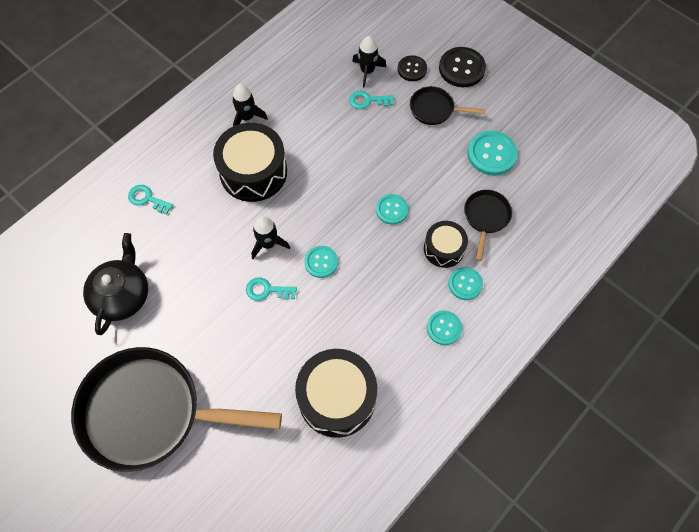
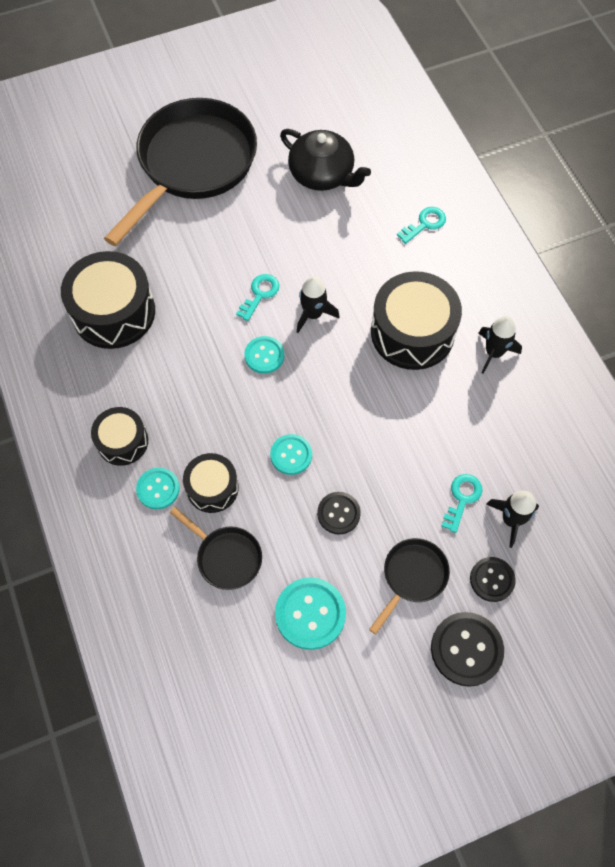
camera: 115 degrees right, 0 degrees up
(417, 164) = (338, 513): none -> black button
(444, 328) = (122, 441): turquoise button -> black drum

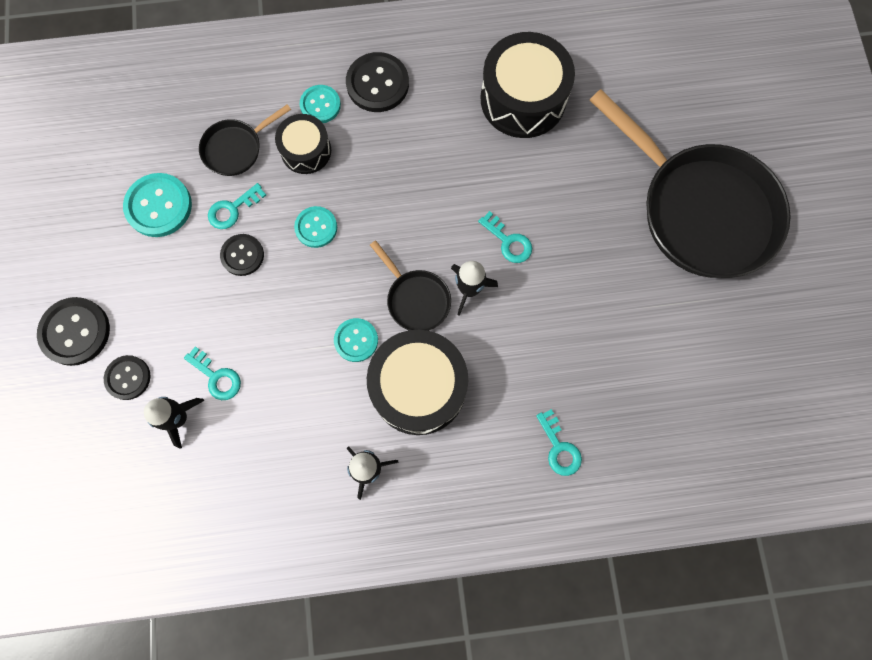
camera: 105 degrees right, 10 degrees up
(122, 441) = (377, 84): black drum -> black button
(264, 355) = (433, 229): turquoise button -> turquoise button (356, 340)
(293, 538) = (232, 209): none -> turquoise key
(322, 174) = (657, 349): black teapot -> none
(412, 576) = (158, 304): black pan -> black pan (416, 299)

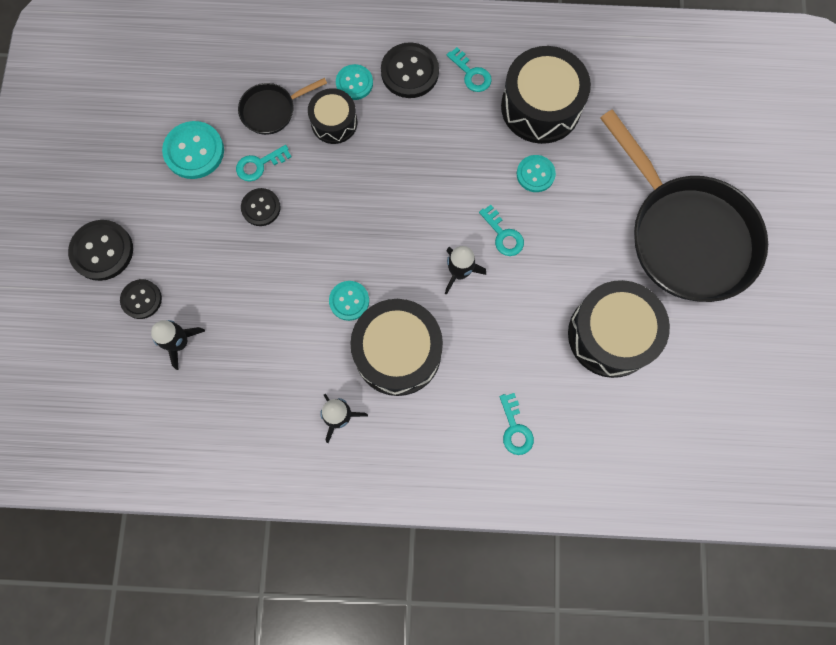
camera: 10 degrees right, 0 degrees up
(217, 377) = (219, 312): turquoise key -> turquoise key (471, 74)
(316, 227) = (331, 193): turquoise button -> turquoise button (535, 174)
(416, 299) = (409, 273): black pan -> none
(641, 329) = (611, 335): none -> black drum

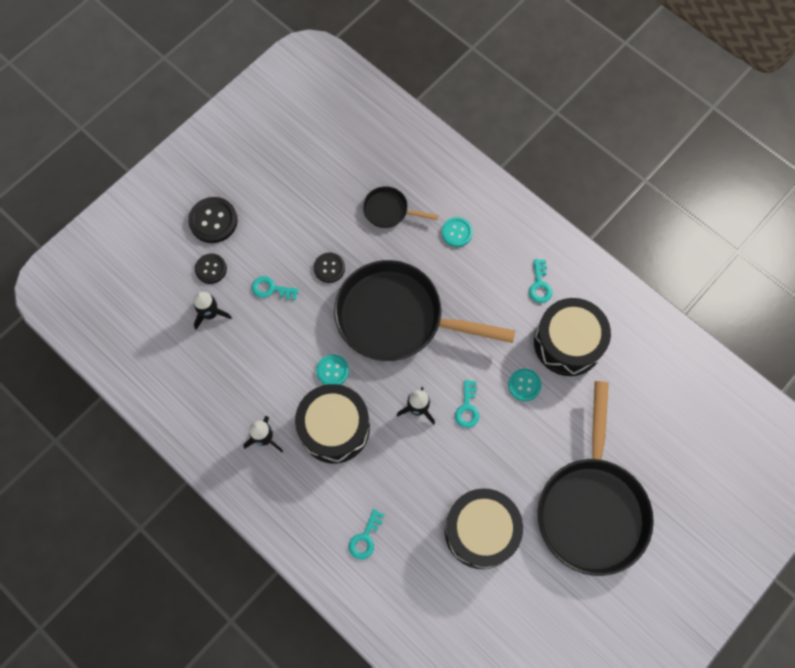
camera: 40 degrees right, 5 degrees down
(194, 151) = (319, 200): turquoise button -> none
(259, 165) = (351, 240): turquoise key -> turquoise key (271, 289)
(334, 122) = (421, 248): black drum -> none
(366, 204) = (396, 317): none -> black pan
(409, 72) = (499, 252): black button -> none

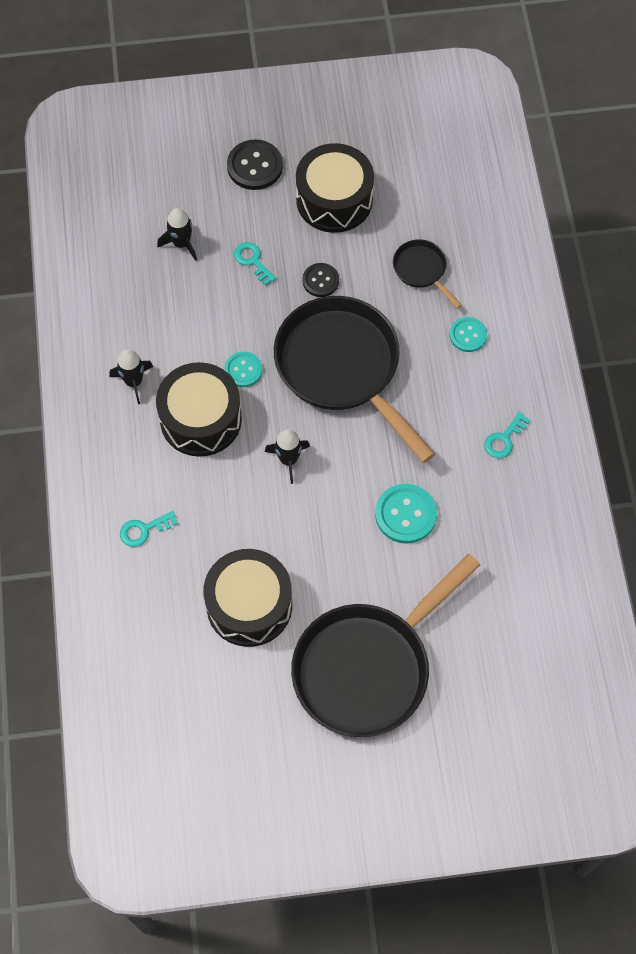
camera: 40 degrees right, 5 degrees down
(211, 269) = (215, 206): black button -> none
(467, 408) = (334, 493): turquoise key -> none
(524, 385) = (405, 514): turquoise button -> turquoise button, size x1.56
(568, 343) = (482, 510): black drum -> black drum (334, 200)

